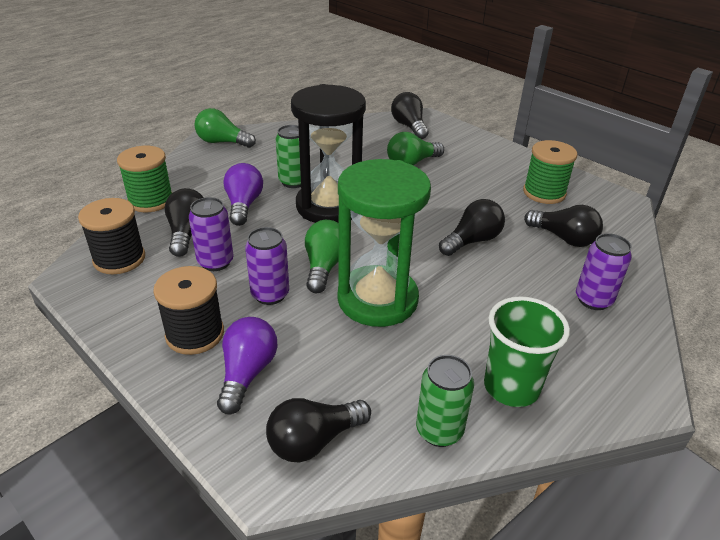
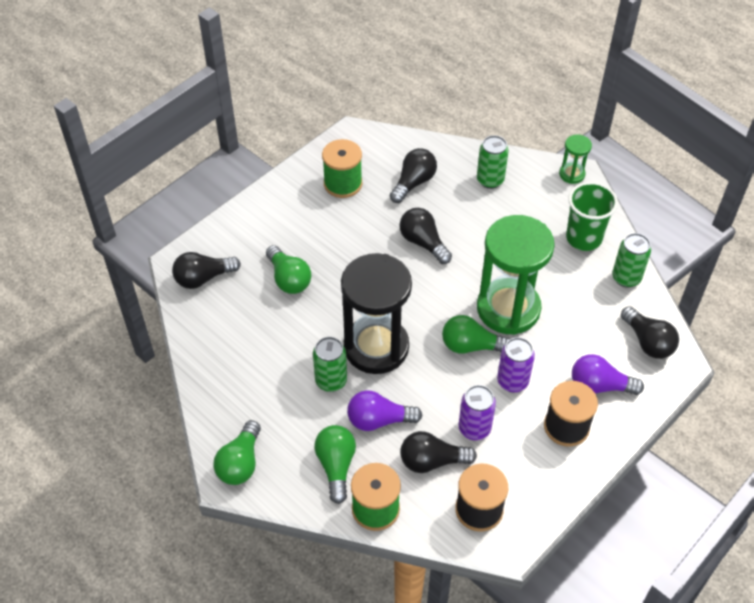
camera: 90 degrees left, 15 degrees up
(203, 182) = (336, 466): none -> green light bulb
(593, 300) = (490, 180): purple can -> green can
(642, 388) = (572, 174): none -> green hourglass

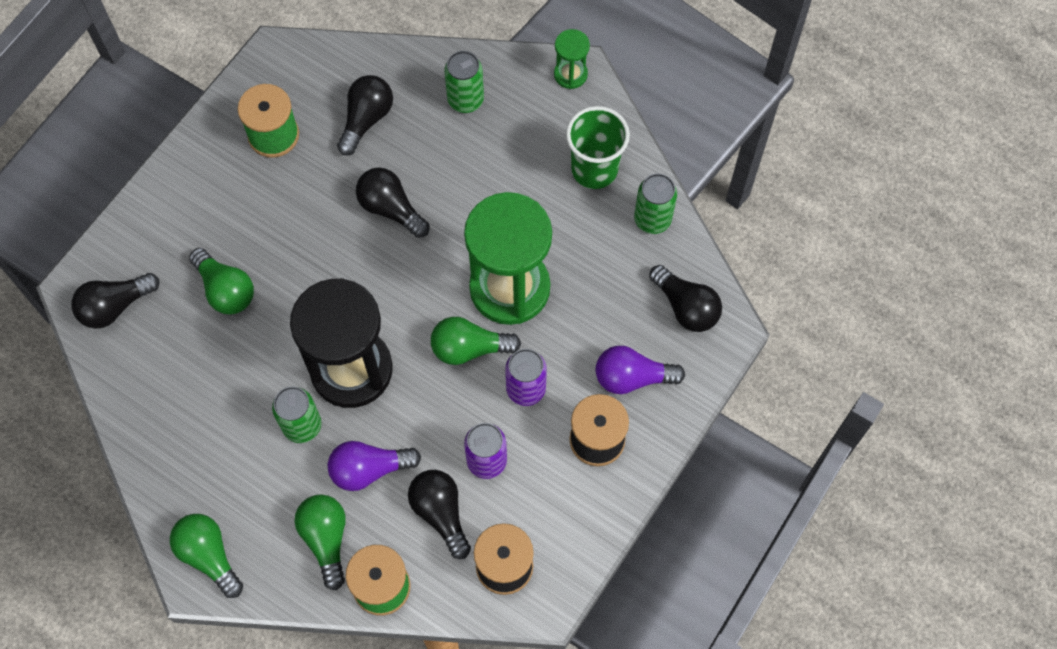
camera: 10 degrees left, 15 degrees up
(240, 463) = (209, 555): green light bulb -> green light bulb turned 135 degrees clockwise
(432, 461) = (440, 513): black light bulb -> black light bulb turned 75 degrees clockwise

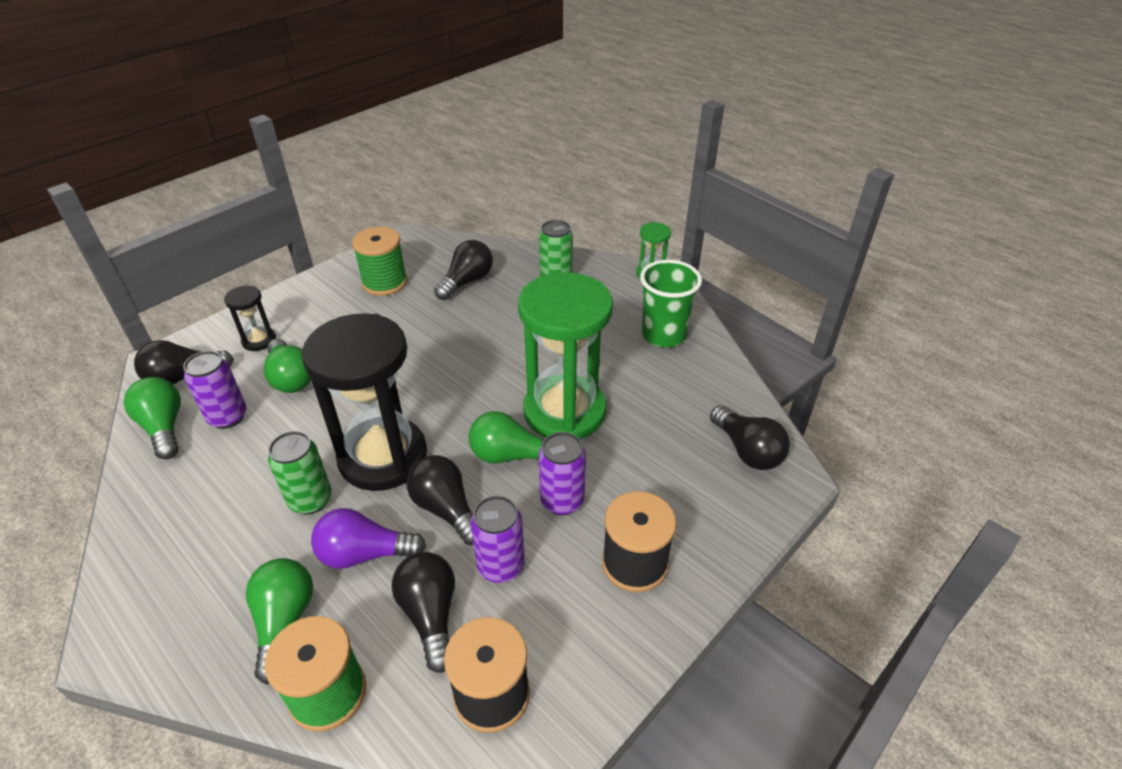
camera: 10 degrees right, 25 degrees down
(169, 244) = (259, 340): none -> black hourglass
(184, 348) = (228, 417): none -> purple can
(209, 555) = (141, 618): green light bulb -> green light bulb (164, 427)
(390, 208) = (467, 339): black light bulb -> black light bulb (446, 509)
(632, 377) = (682, 506): purple light bulb -> none
(652, 219) = (716, 377): green can -> none

